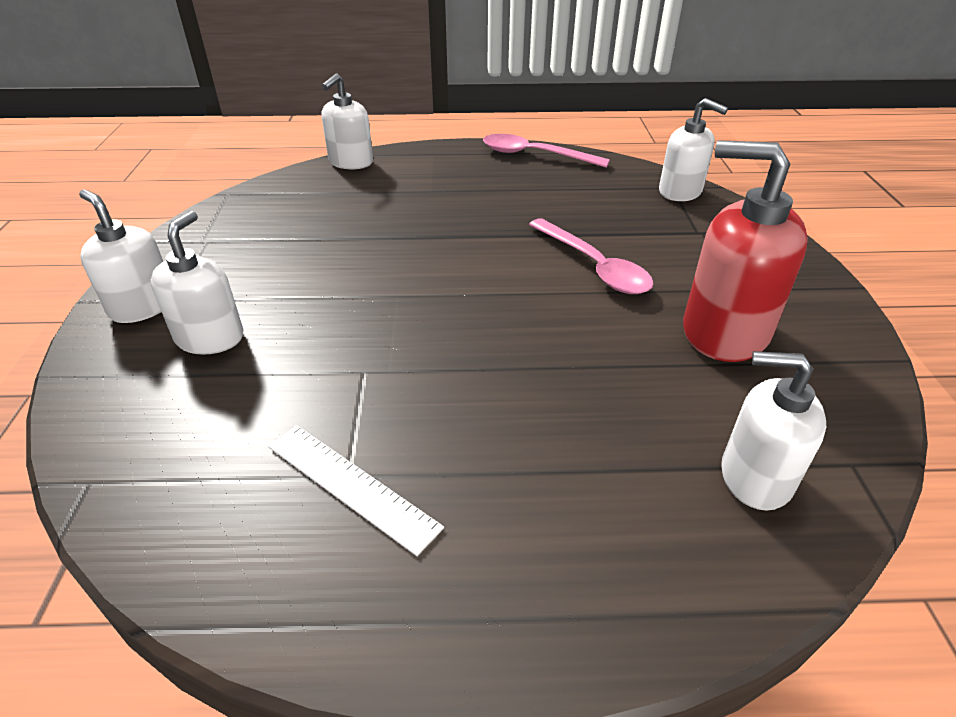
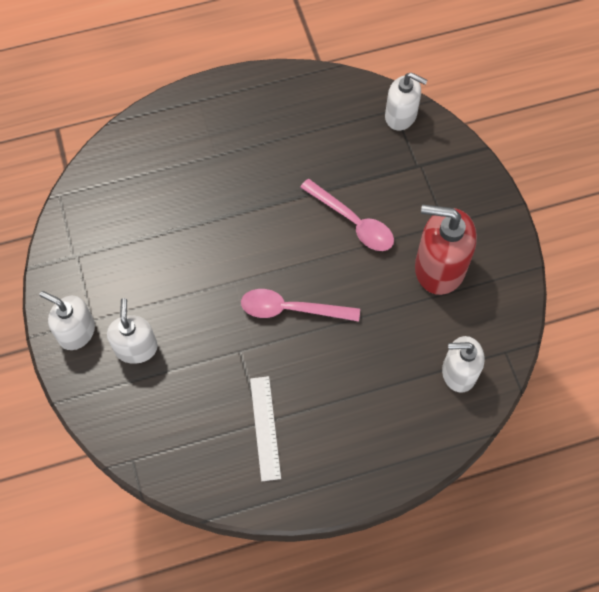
camera: 15 degrees left, 25 degrees up
(350, 162) = (136, 129): white soap dispenser -> none
(351, 485) = (265, 427): white ruler -> white ruler turned 60 degrees clockwise
(534, 155) = (281, 85): pink spoon -> pink spoon (291, 309)

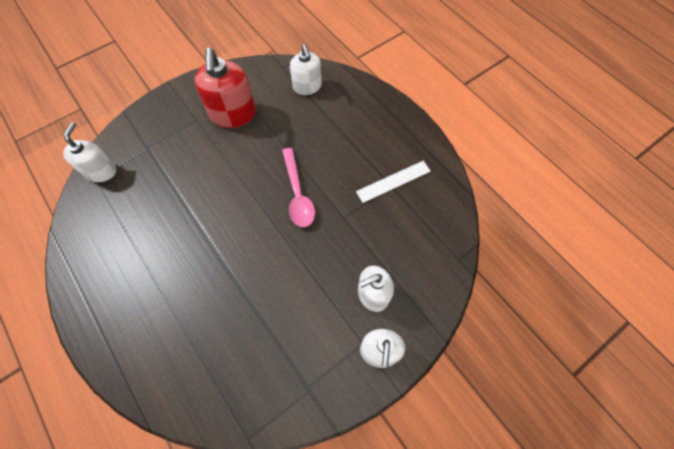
camera: 110 degrees left, 0 degrees up
(353, 222) = (210, 176): pink spoon -> none

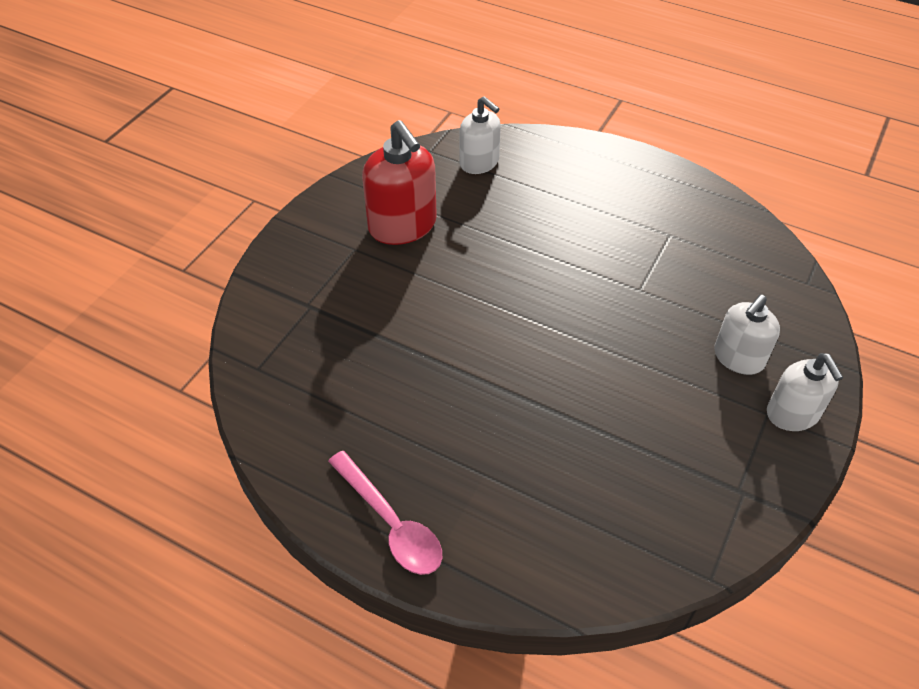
camera: 25 degrees left, 15 degrees down
(101, 171) = (260, 357): white soap dispenser -> none
(297, 194) = (561, 285): pink spoon -> pink spoon (391, 523)
(393, 181) = (669, 229): white ruler -> none

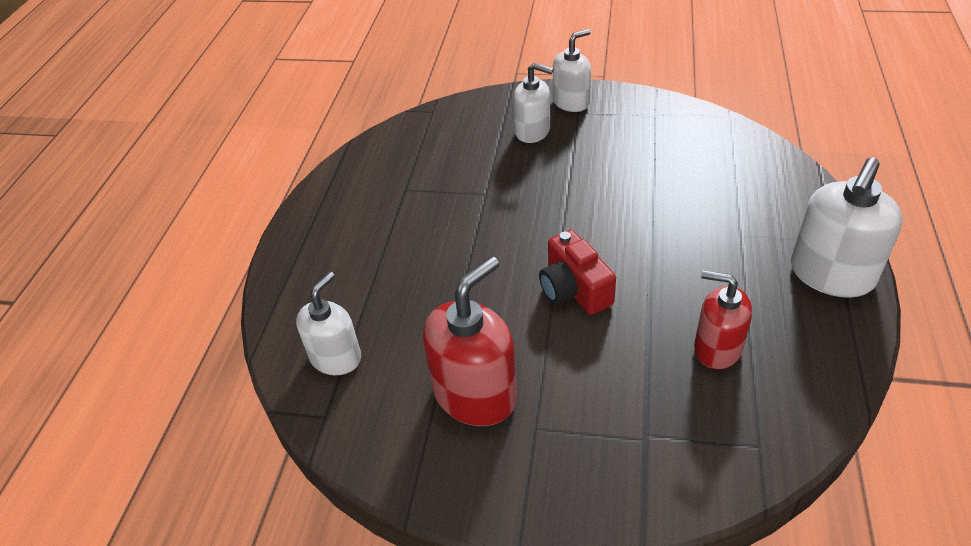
camera: 105 degrees left, 5 degrees down
(358, 384) = (717, 348): none -> red soap dispenser
(391, 523) = (831, 274): pink spoon -> white soap dispenser
(477, 313) = (574, 289): none -> red camera

